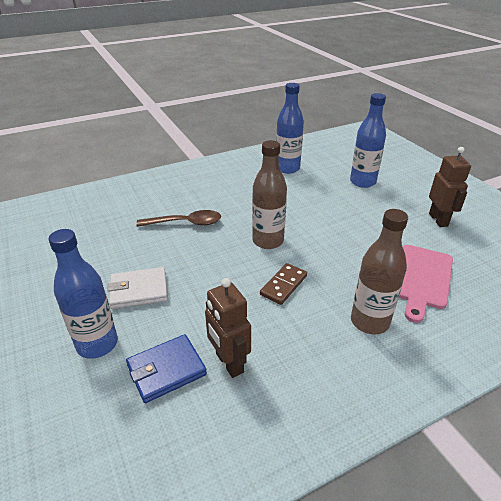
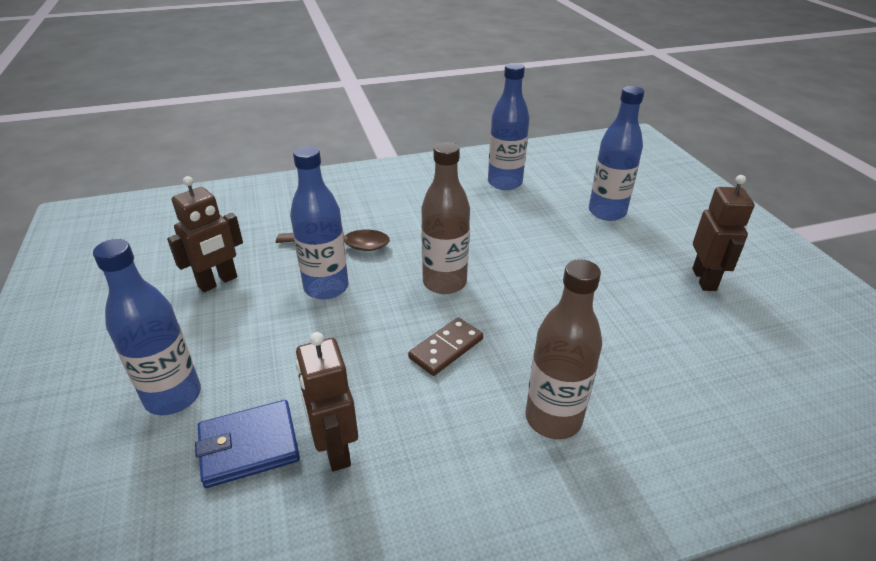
camera: 10 degrees right, 0 degrees up
(102, 259) = (218, 282): none -> brown robot
(139, 290) = (250, 330): white wallet -> none
(184, 254) = (326, 287): none -> blue bottle
(421, 278) = (651, 365): pink cutting board -> none

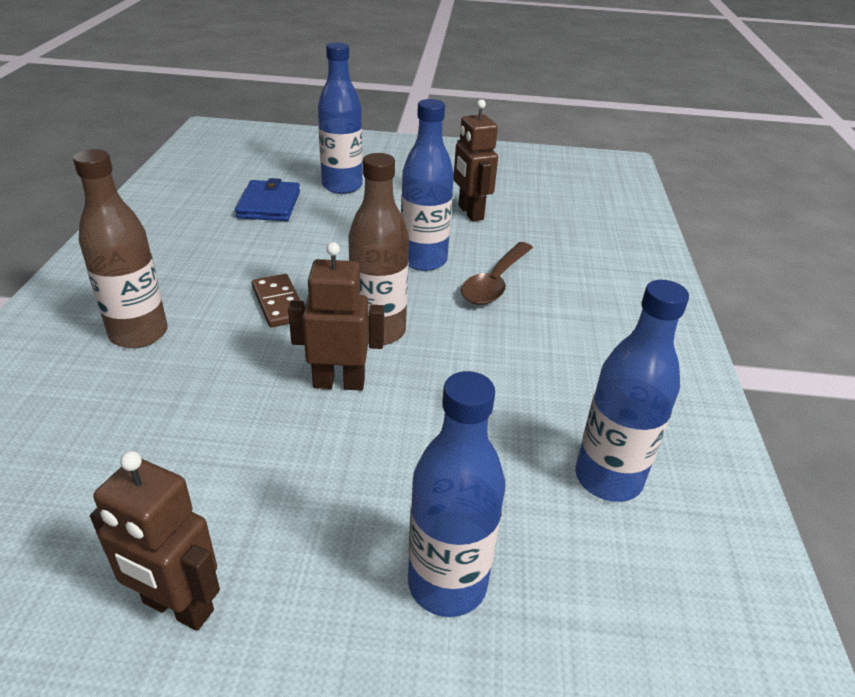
camera: 110 degrees right, 0 degrees up
(335, 449) = (231, 232): brown robot -> brown robot (339, 383)

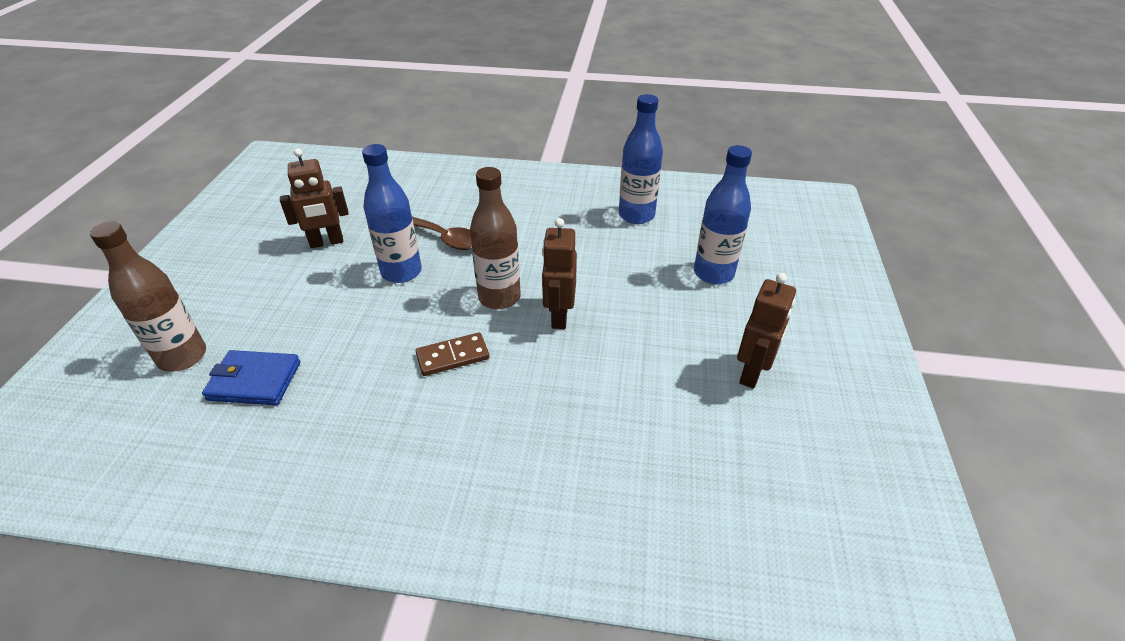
camera: 85 degrees left, 5 degrees up
(139, 334) = (489, 448): brown bottle -> brown bottle (182, 357)
(342, 186) = (234, 325): blue bottle -> none

